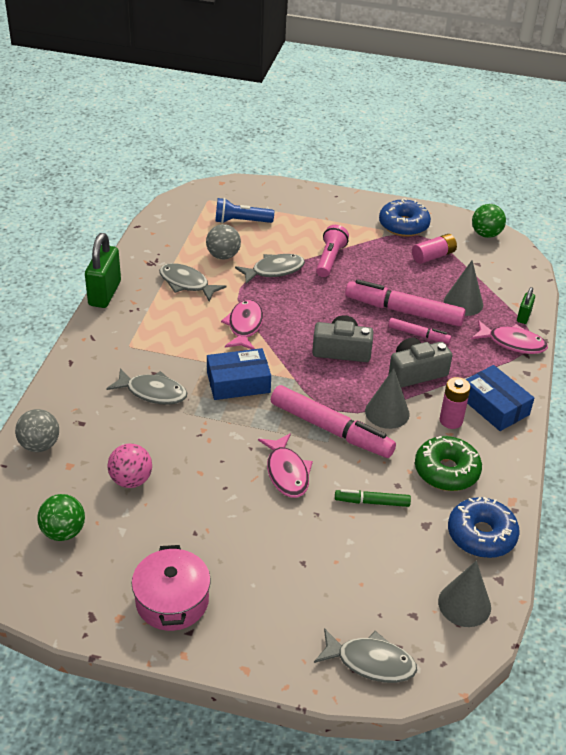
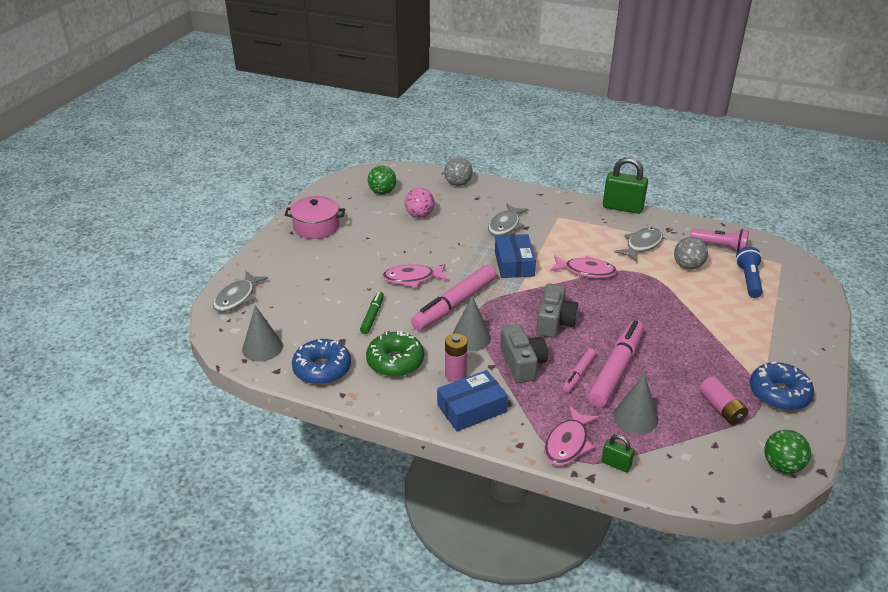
camera: 100 degrees right, 5 degrees down
(274, 270) = (670, 293): grey fish -> none
(330, 259) = (697, 330): pink flashlight -> pink flashlight (720, 247)

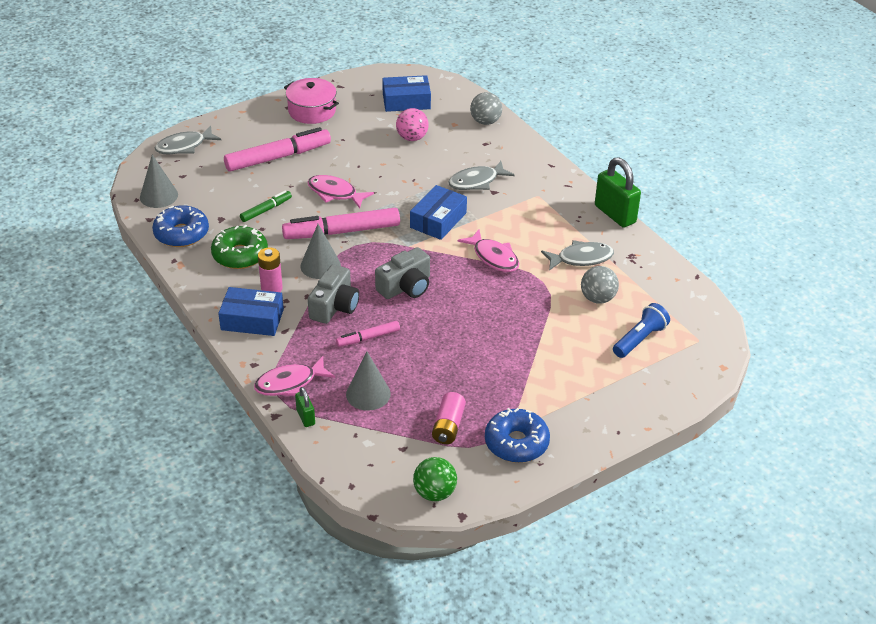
camera: 35 degrees right, 5 degrees up
(382, 192) = (406, 101): green ball -> blue box
(616, 369) = (404, 350): pink marker -> pink marker (278, 157)
(720, 247) = (659, 296): pink flashlight -> none

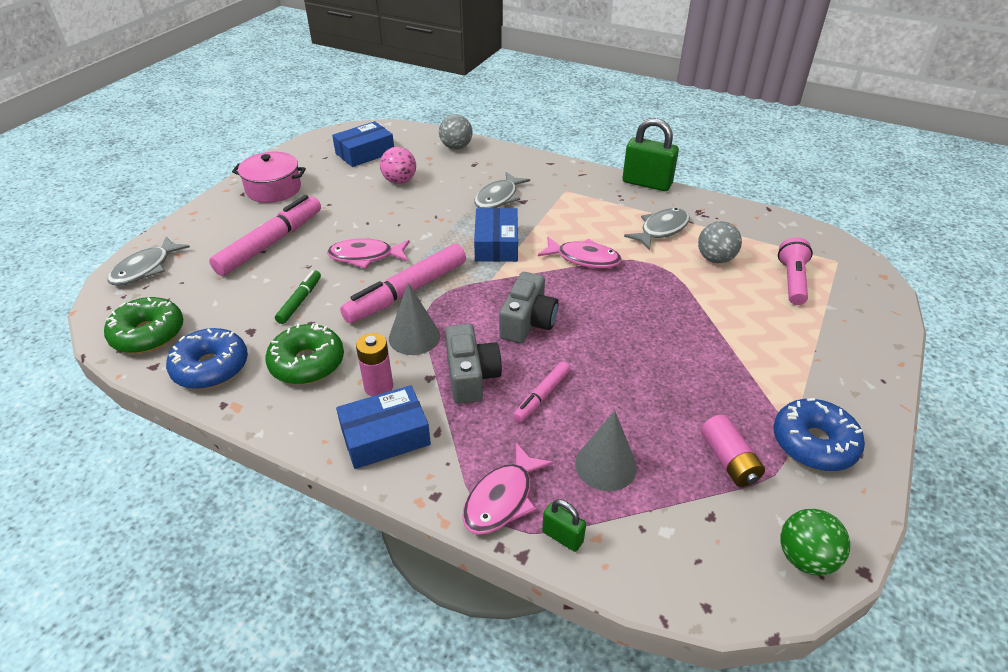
camera: 30 degrees left, 0 degrees up
(159, 196) = (148, 334): grey cone -> green donut
(640, 339) = (792, 280): blue flashlight -> pink flashlight

